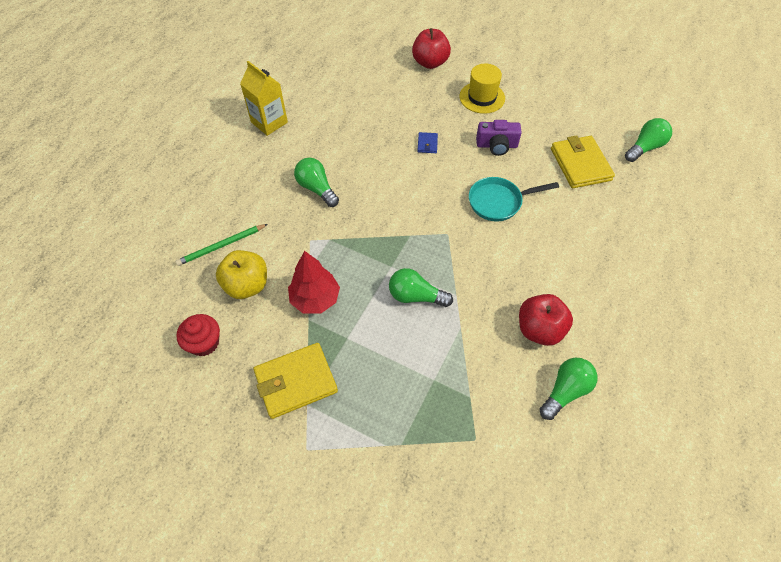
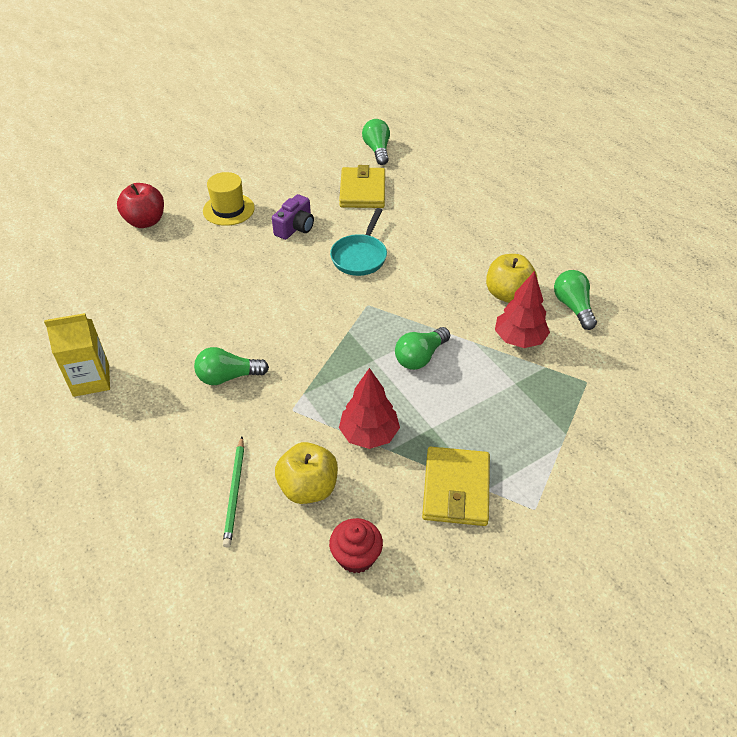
camera: 60 degrees left, 10 degrees down
(427, 144) = (249, 270): blue wallet -> none
(489, 362) = (519, 339): none -> red tree
(539, 329) = (508, 294): red apple -> yellow apple
(580, 164) = (362, 191): yellow wallet -> yellow wallet turned 75 degrees clockwise

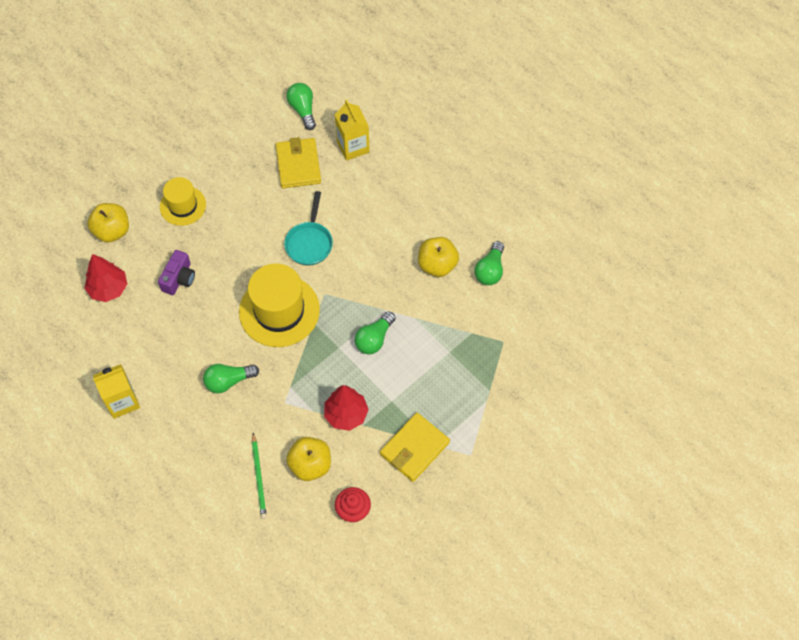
camera: 10 degrees left, 15 degrees up
(145, 221) = (112, 231): red apple -> yellow apple
(295, 227) = (247, 218): purple camera -> purple camera (179, 278)
(309, 314) = (279, 311): none -> yellow hat
(425, 183) = (353, 147): none -> yellow carton
(456, 489) = (414, 448): yellow wallet -> yellow wallet turned 45 degrees clockwise
(519, 339) = (449, 309): red tree -> red tree (108, 289)
(573, 307) = (490, 270): green light bulb -> green light bulb turned 135 degrees counterclockwise

